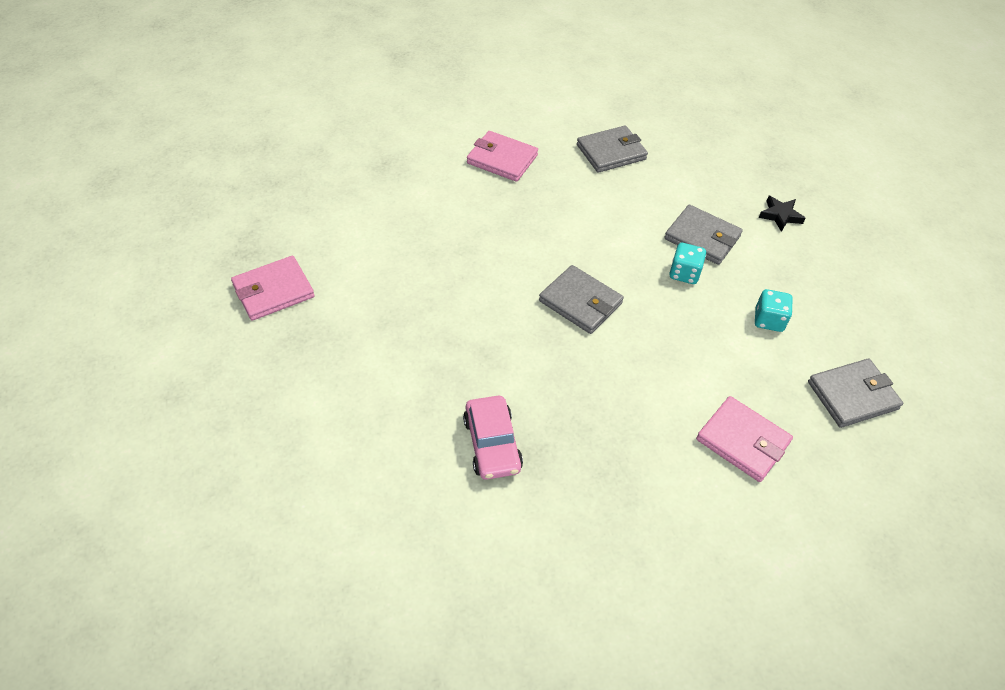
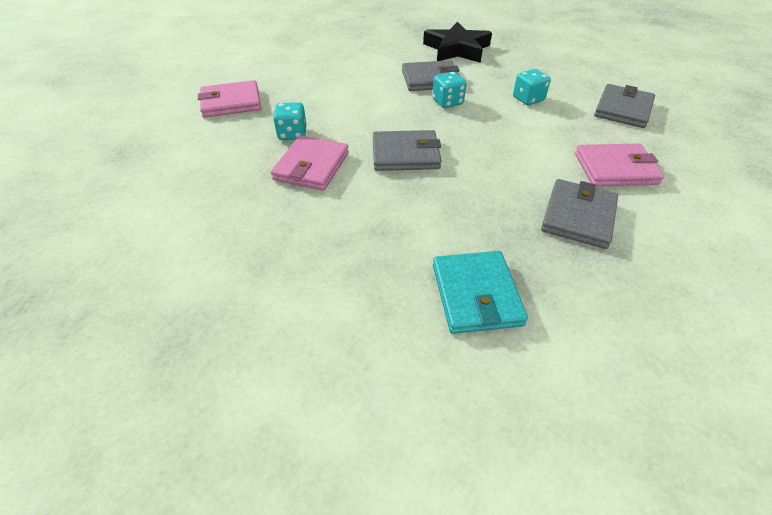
camera: 40 degrees left, 5 degrees down
(273, 291) = (96, 319): pink wallet -> pink wallet (311, 166)
(492, 444) = (476, 294): pink car -> turquoise wallet
(516, 223) = (292, 134): none -> turquoise dice
(611, 152) = (310, 64): grey wallet -> grey wallet (578, 216)
(780, 216) = (457, 49): black star -> black star, size x1.96

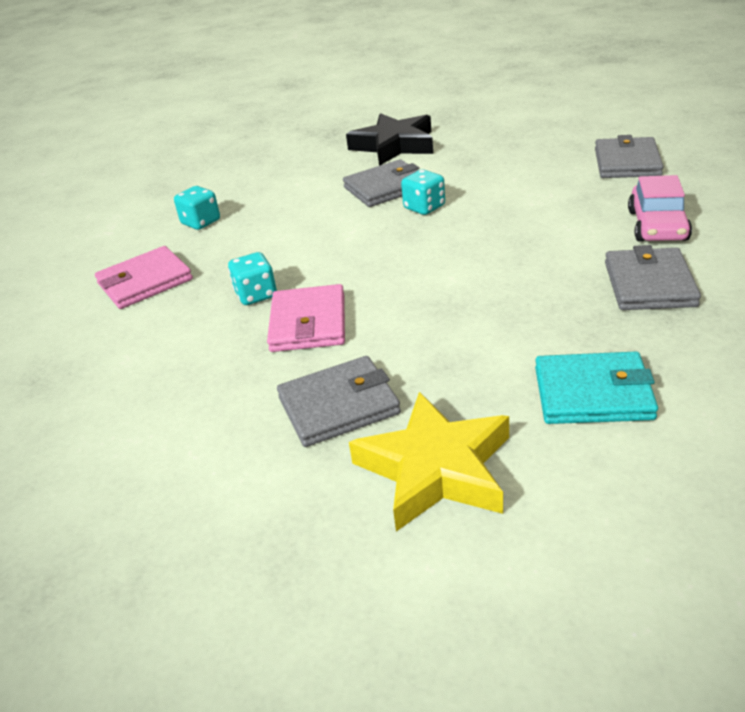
camera: 15 degrees left, 10 degrees down
(321, 313) = (435, 469): none -> yellow star
(405, 154) = (414, 277): grey wallet -> grey wallet (338, 405)
(476, 294) = (593, 393): turquoise wallet -> turquoise wallet turned 60 degrees counterclockwise
(528, 99) = (516, 179): turquoise dice -> turquoise dice (201, 222)
(615, 169) = (657, 225): pink wallet -> pink car

